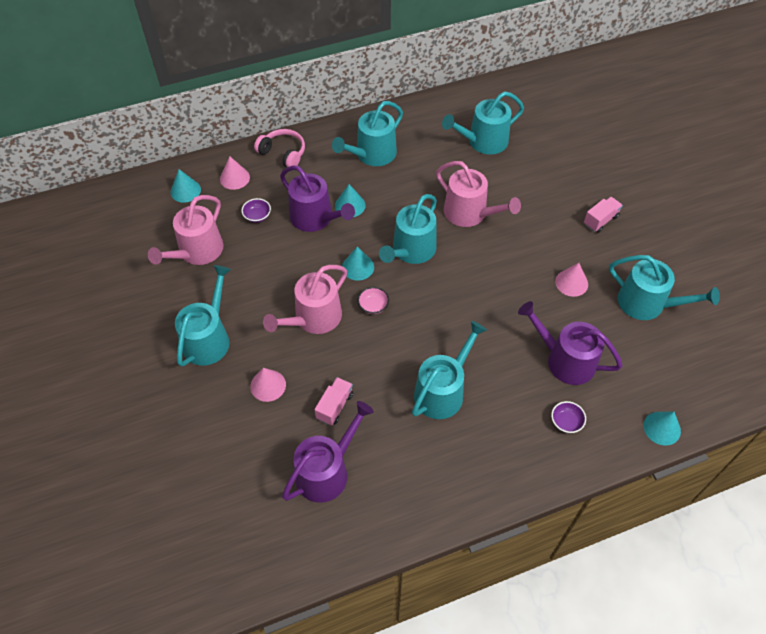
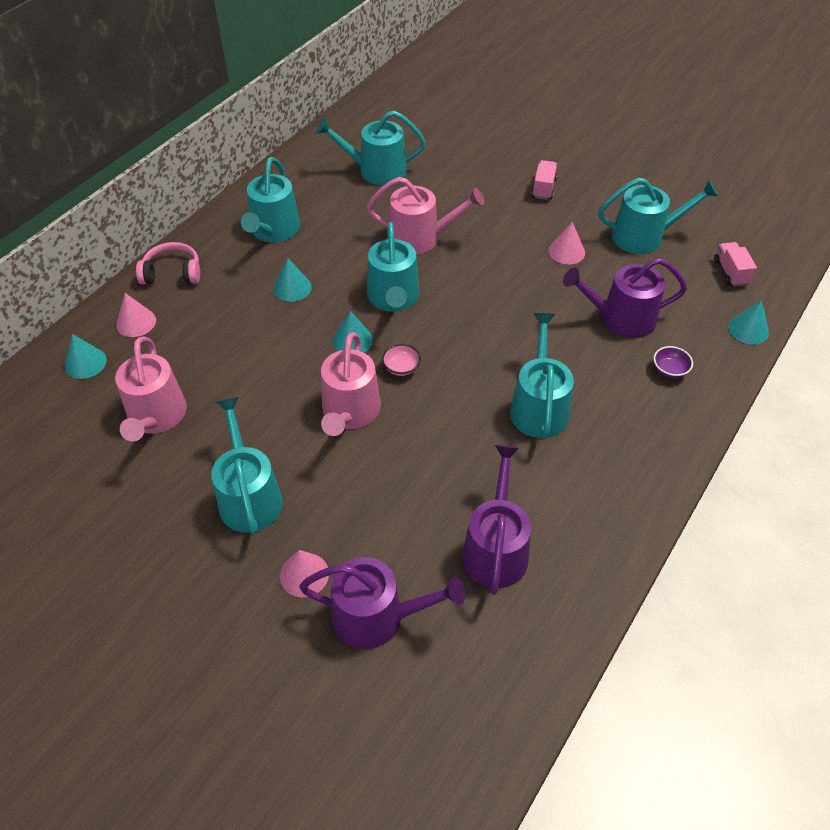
camera: 35 degrees left, 5 degrees down
(257, 216) = (197, 347): purple bowl -> none
(268, 385) = (359, 504): pink cone -> pink cone (304, 574)
(315, 218) = (265, 317): purple watering can -> purple watering can (377, 616)
(334, 406) = (447, 482): pink truck -> pink truck (730, 272)
(483, 141) = (376, 170): turquoise watering can -> turquoise watering can turned 60 degrees clockwise

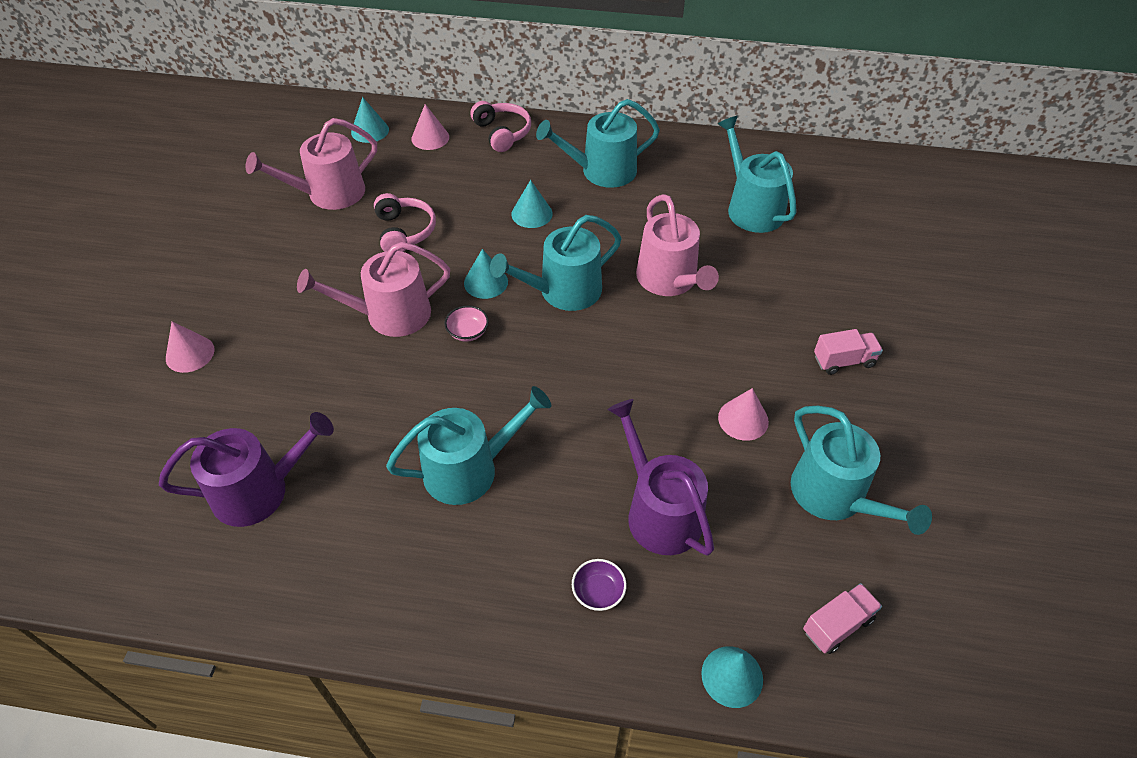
camera: 65 degrees right, 0 degrees up
(249, 496) = (263, 285): turquoise watering can -> none
(252, 375) = (404, 231): none -> pink headphones
(377, 616) = (156, 422): purple watering can -> none

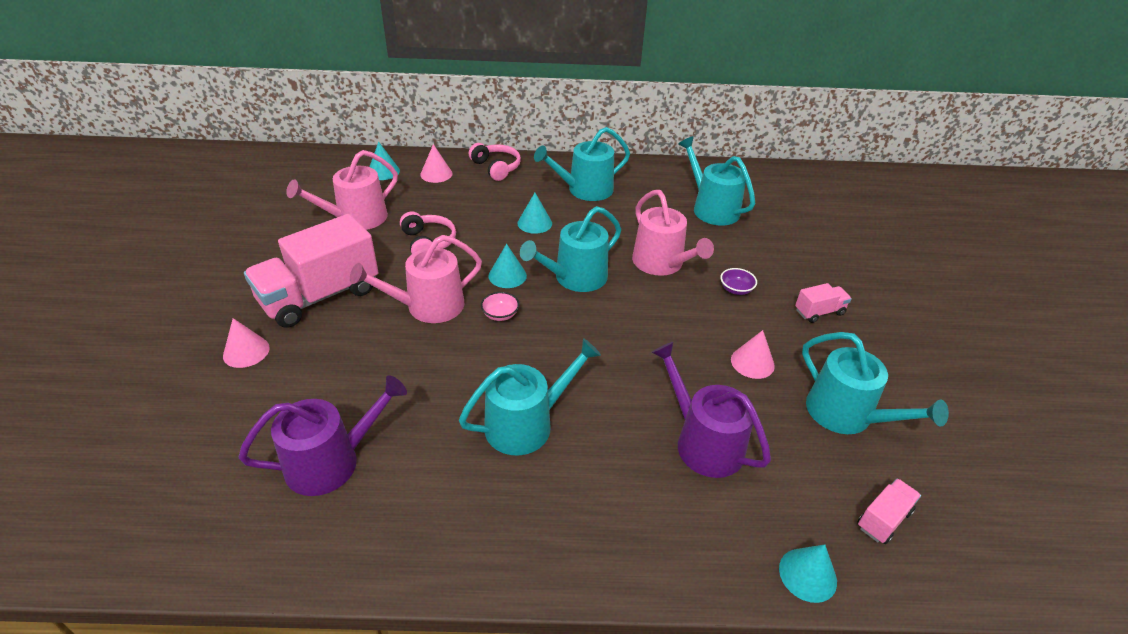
camera: 10 degrees left, 10 degrees down
(275, 292) = (320, 296): none -> pink truck
(598, 592) = (668, 516): purple bowl -> purple bowl (736, 289)

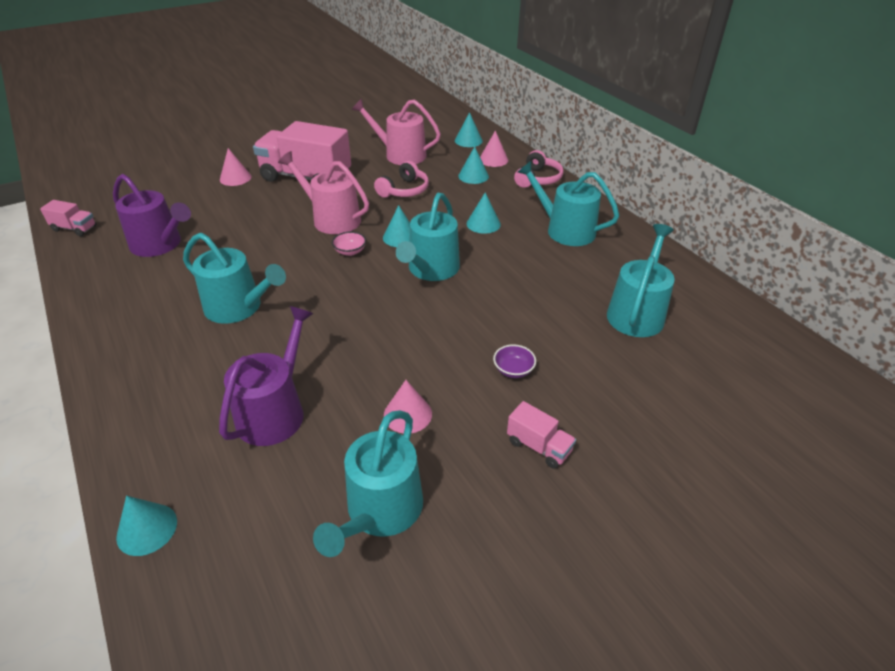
camera: 60 degrees right, 0 degrees up
(451, 195) = (473, 176): none -> turquoise cone
(575, 278) = (431, 269): turquoise watering can -> turquoise watering can turned 90 degrees counterclockwise
(661, 263) = (503, 309): pink watering can -> none
(883, 519) = (241, 579): pink truck -> pink truck (74, 228)

